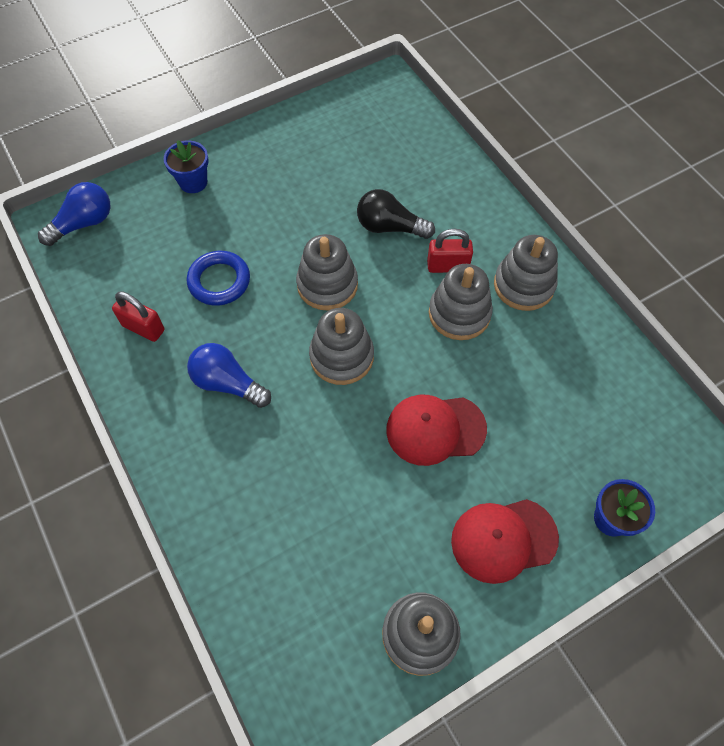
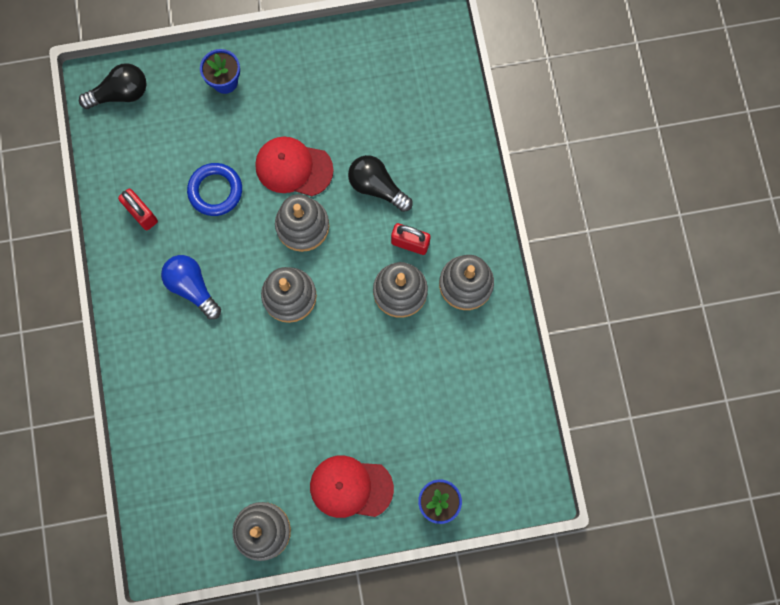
camera: 20 degrees right, 15 degrees up
(83, 223) = (120, 94): blue light bulb -> black light bulb
(435, 429) = (337, 384): red cap -> red cap (293, 167)

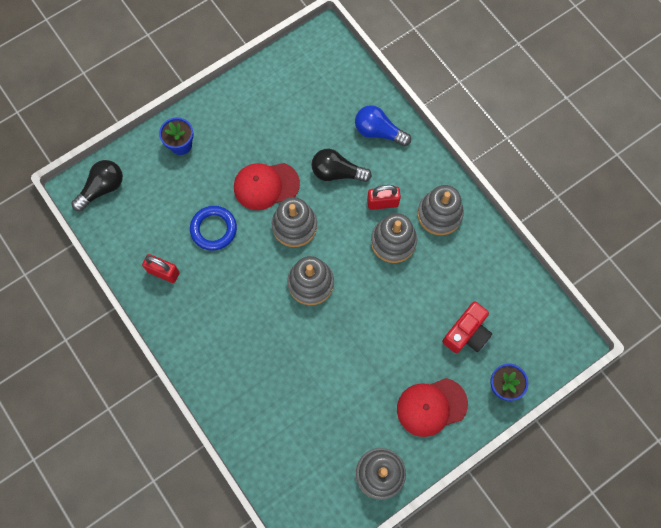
camera: 25 degrees left, 5 degrees down
(192, 287) = (231, 310): blue light bulb -> blue light bulb (378, 132)
(428, 427) = (466, 333): none -> red camera

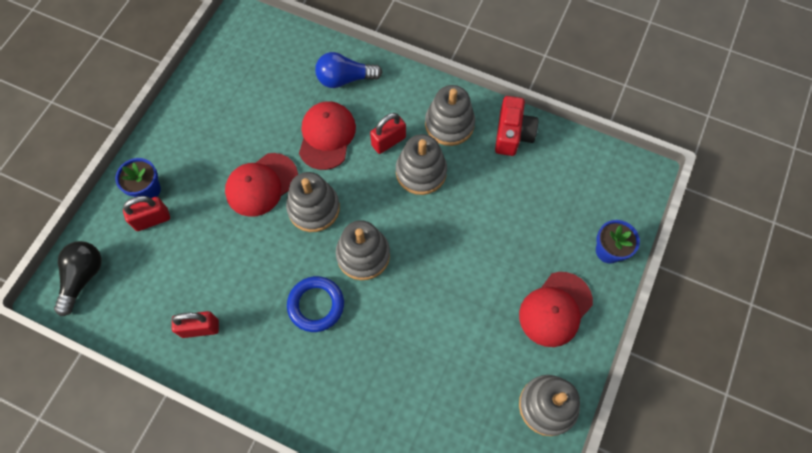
camera: 30 degrees left, 5 degrees down
(172, 170) = (152, 219): none -> red padlock
(213, 229) = (230, 255): blue ring -> blue ring (316, 305)
(337, 172) = (326, 136): black light bulb -> red cap
(466, 333) = (544, 220): red camera -> red camera (512, 134)

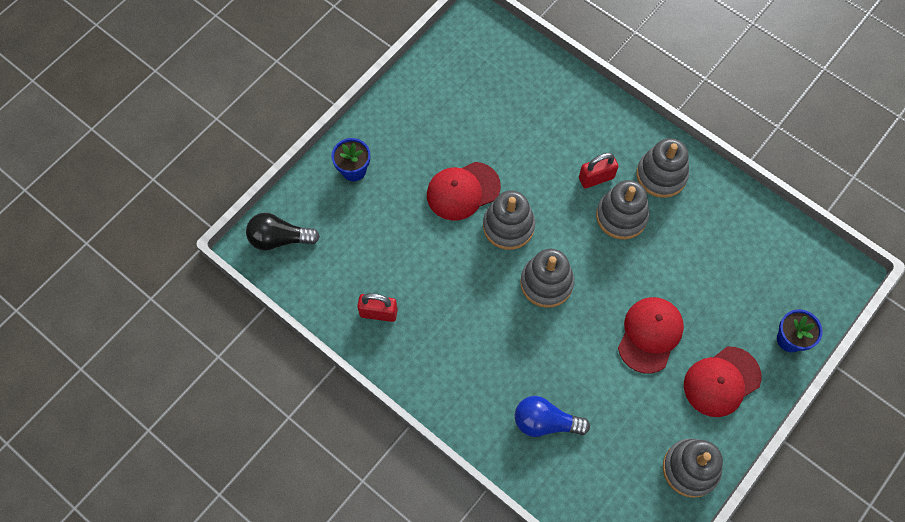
camera: 15 degrees right, 0 degrees up
(83, 278) = (279, 239): black light bulb -> black light bulb turned 120 degrees counterclockwise
(152, 219) = (353, 199): red padlock -> none
(316, 305) = (491, 319): blue ring -> none
(326, 136) = (536, 158): red cap -> red cap (650, 335)
(345, 79) = (567, 104): blue light bulb -> blue light bulb (545, 422)
(512, 134) = (723, 200): red camera -> none

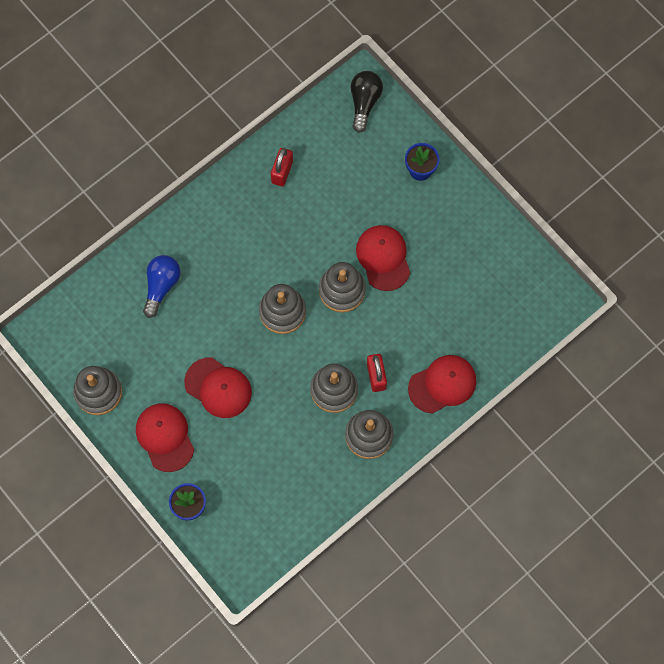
camera: 100 degrees right, 5 degrees up
(589, 115) = (442, 384): none -> red cap

